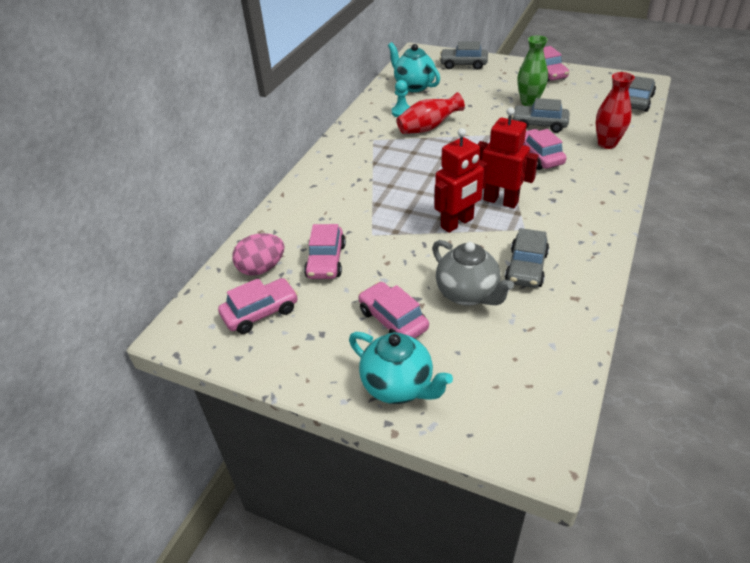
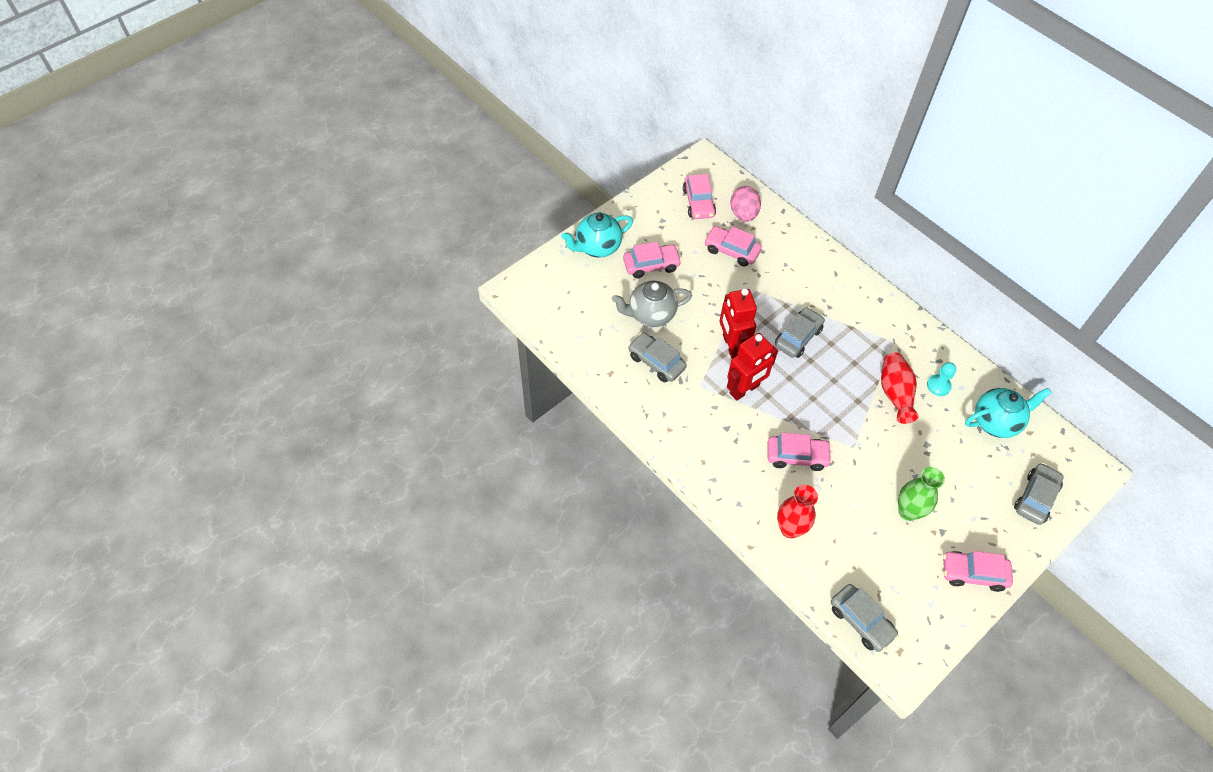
camera: 110 degrees right, 15 degrees up
(539, 125) = (855, 492): grey car -> grey car (798, 337)

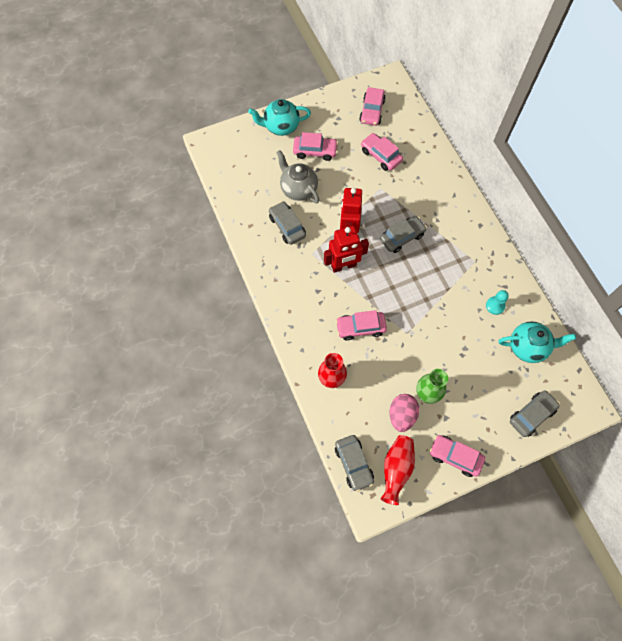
camera: 20 degrees right, 10 degrees up
(650, 315) = (298, 189): grey teapot -> grey teapot turned 45 degrees clockwise
(743, 214) = (402, 129): pink egg -> pink egg (402, 415)
(797, 456) = (360, 328): pink car -> pink car turned 150 degrees clockwise
(894, 394) = (457, 302): red vase -> red vase (396, 469)

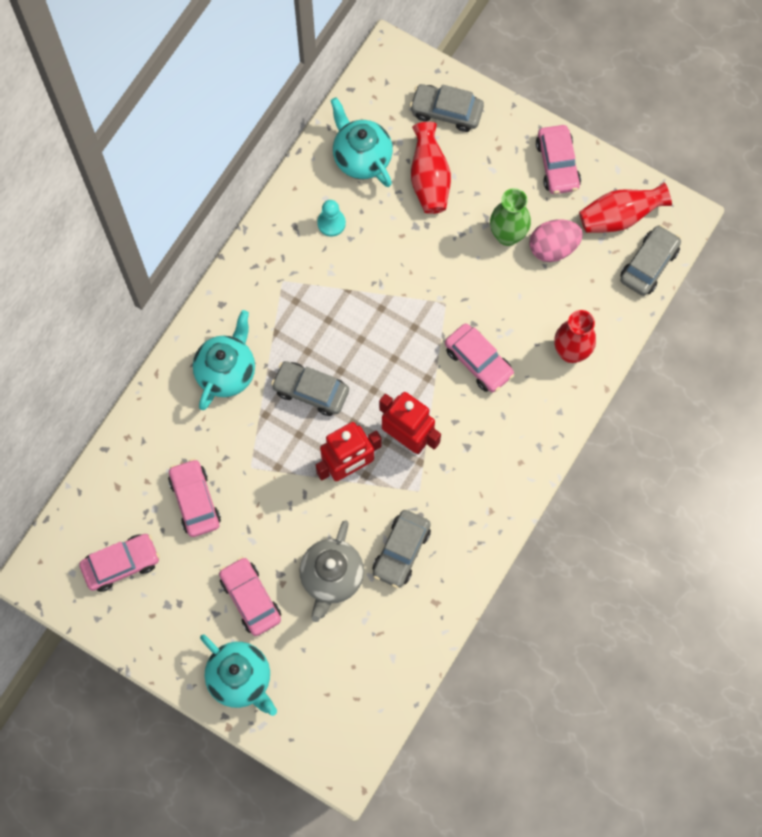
camera: 125 degrees left, 5 degrees up
(380, 156) = (195, 501): pink car -> pink car turned 150 degrees clockwise
(439, 206) = (226, 372): none -> turquoise teapot
(491, 375) = (429, 179): none -> red vase

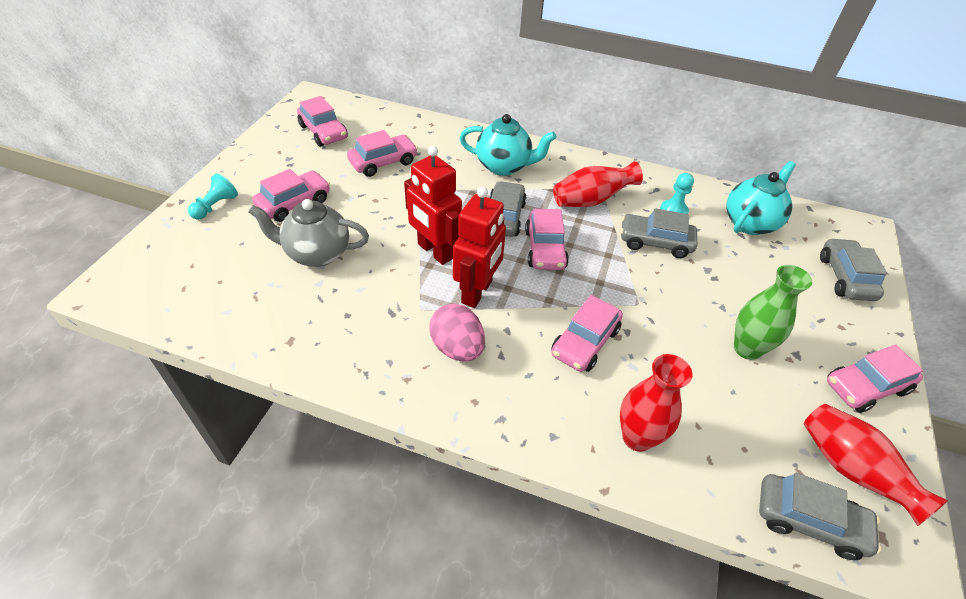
camera: 75 degrees right, 25 degrees down
(241, 679) = (215, 206): turquoise teapot -> turquoise pawn
(363, 364) = (545, 249): none -> pink car
(401, 551) = (349, 303): grey car -> grey car (655, 242)
(429, 179) = (764, 273): red vase -> red vase (591, 200)
(553, 247) = (761, 397): pink egg -> pink egg (457, 348)

